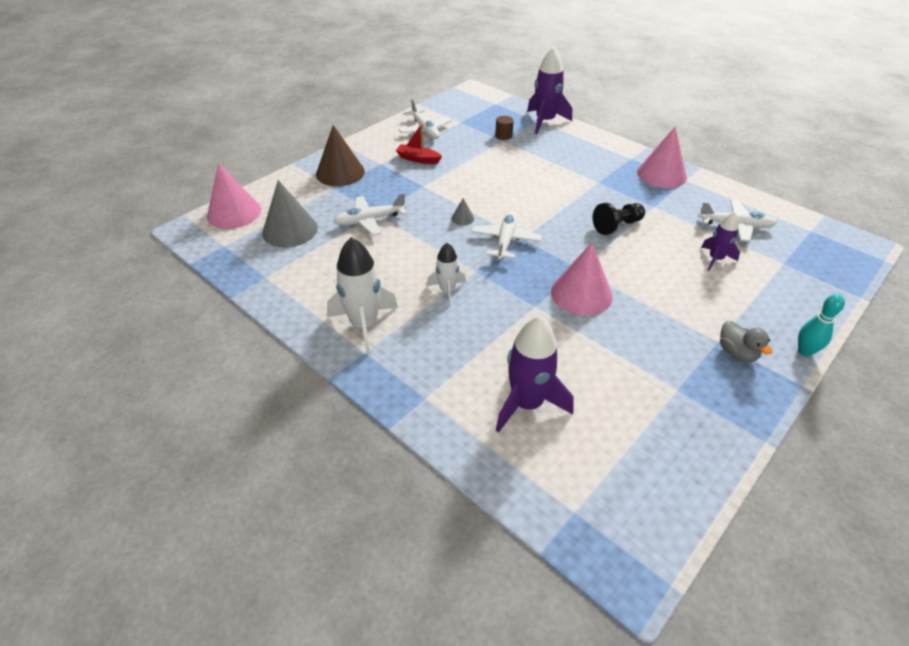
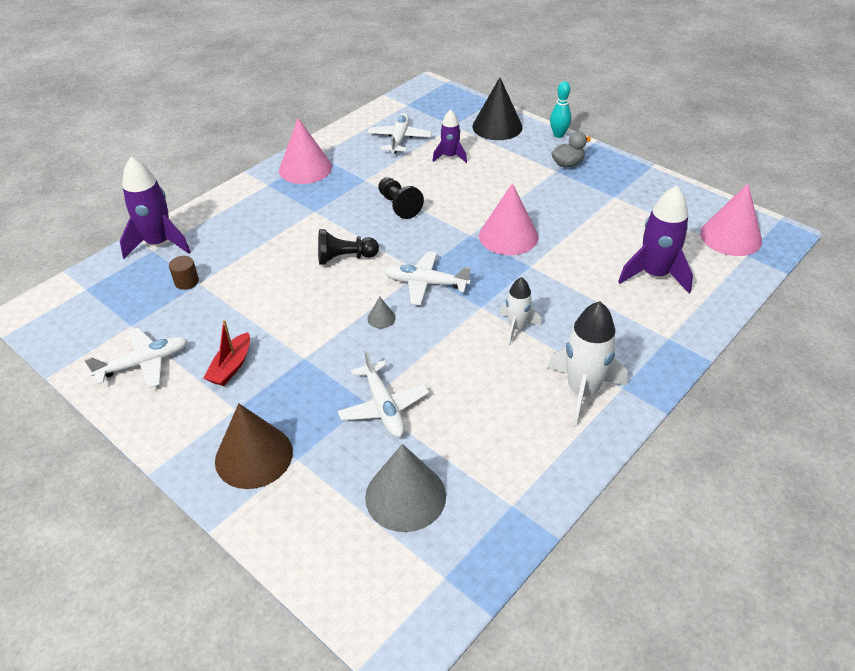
camera: 90 degrees left, 0 degrees up
(234, 213) = (357, 585): pink cone -> pink cone (730, 236)
(536, 199) = (345, 258): none -> black pawn
(798, 297) = (497, 126): none -> black cone

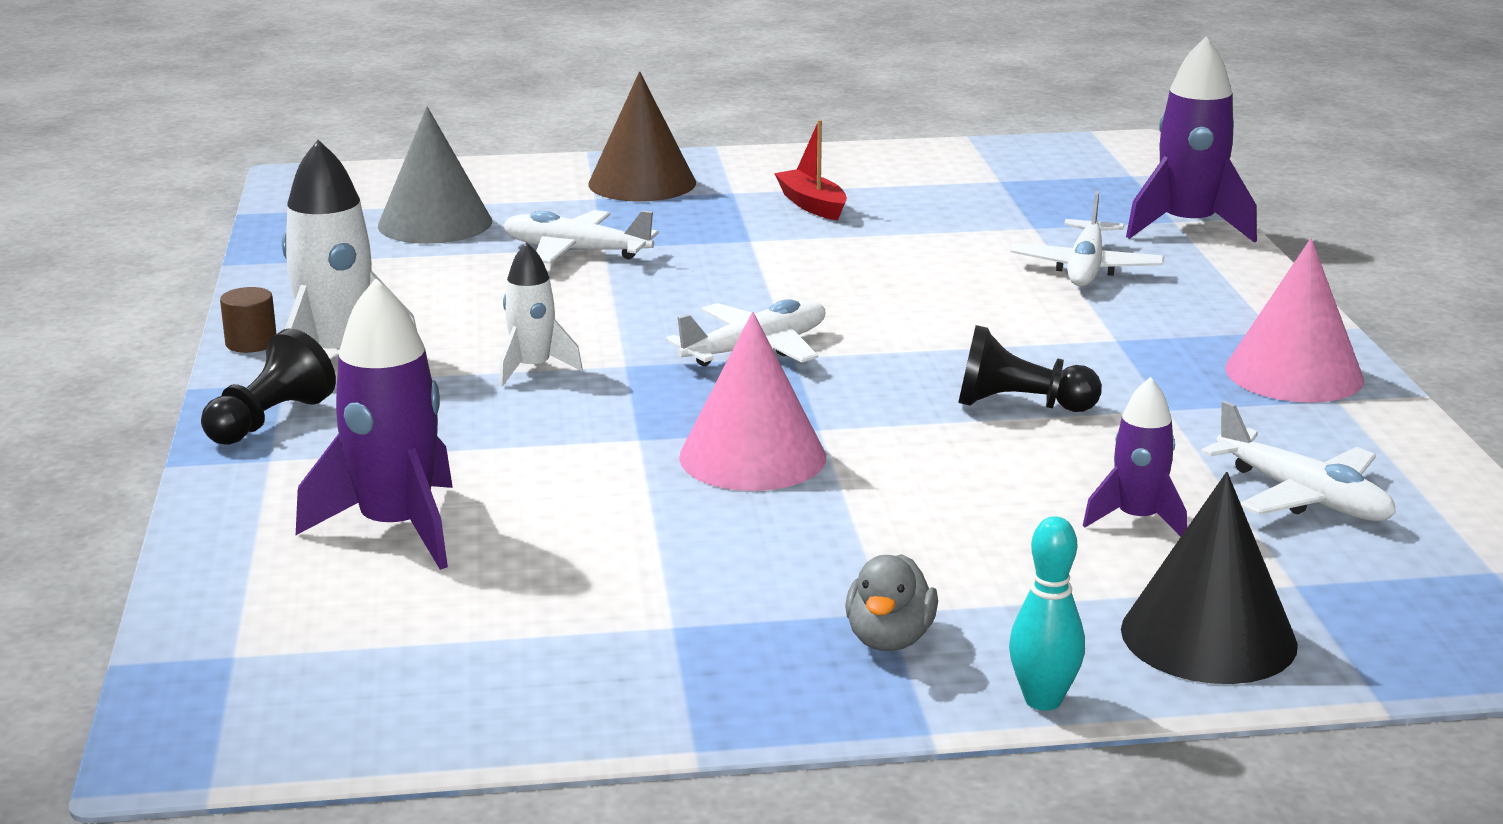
camera: 130 degrees right, 20 degrees down
(144, 364) = (905, 172): white plane -> white plane (1086, 268)
(186, 282) = (1050, 222): brown cylinder -> brown cylinder (251, 343)
(345, 258) = (930, 320): black pawn -> black pawn (270, 420)
(381, 318) = (737, 298): grey cone -> none
(730, 236) = (305, 675): pink cone -> none

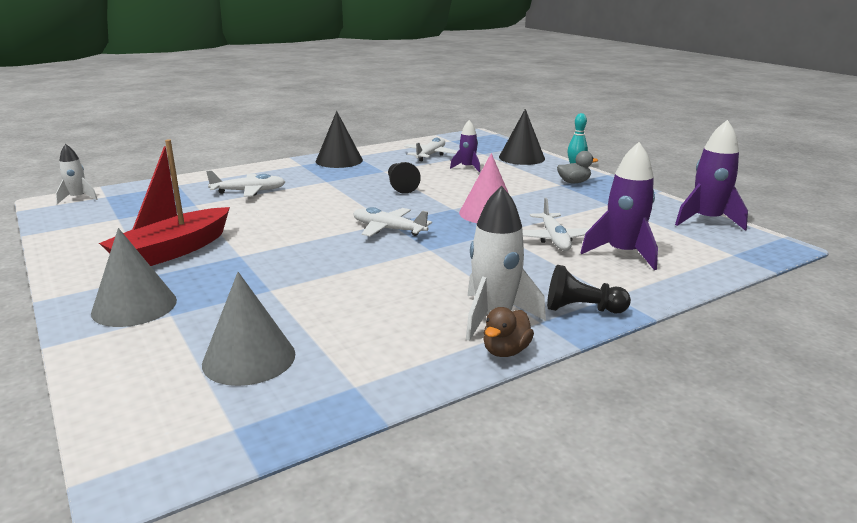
camera: 115 degrees left, 0 degrees up
(251, 343) = (505, 351): brown cylinder -> brown duck
(532, 368) = (455, 266): white rocket -> white rocket (78, 198)
(576, 251) = (283, 295): white plane -> white plane (554, 239)
(642, 183) = (134, 306): brown cone -> grey cone
(812, 205) = (172, 251): red boat -> red boat, size x1.99
(1188, 227) = (186, 182): purple rocket -> purple rocket (707, 220)
(1294, 373) = (339, 160): pink cone -> black cone

